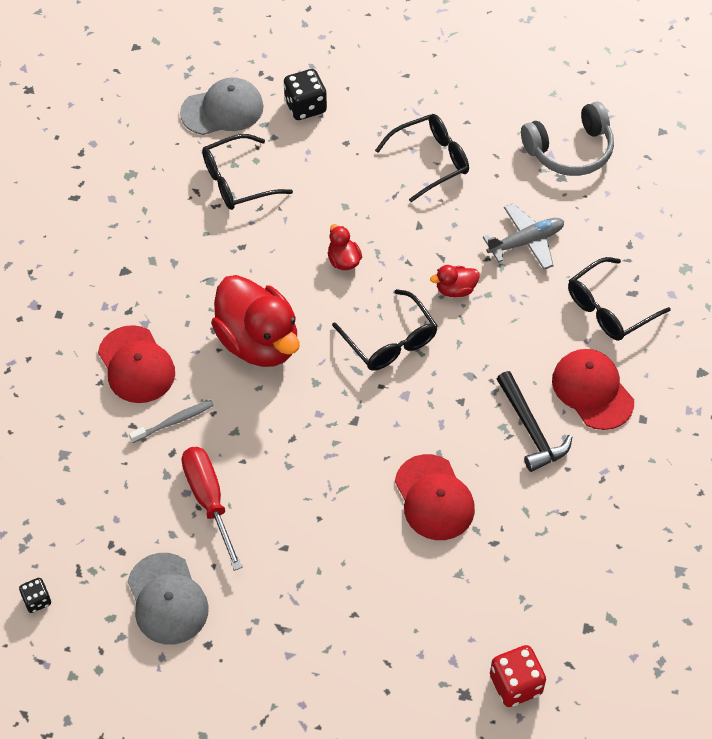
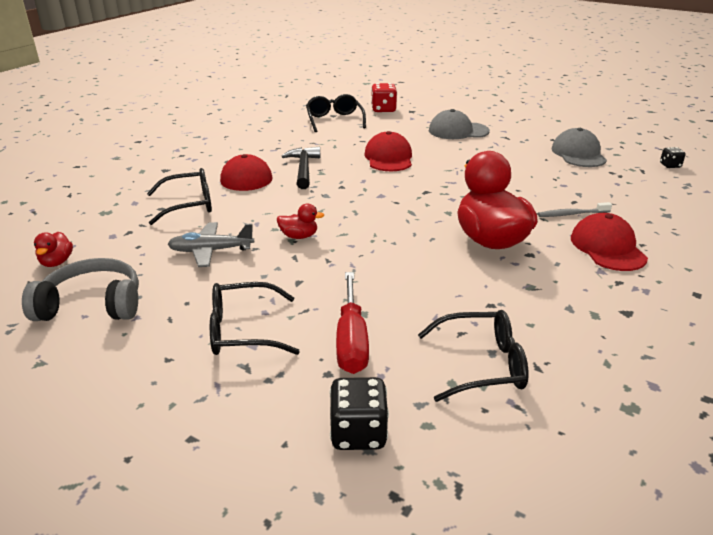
camera: 160 degrees left, 25 degrees down
(208, 499) = (546, 180): red screwdriver -> red screwdriver (351, 341)
(222, 110) = (484, 463): grey cap -> grey cap (458, 131)
(343, 260) = (388, 273): red duck -> red duck (57, 262)
(390, 341) = (375, 220): black glasses -> black glasses (334, 120)

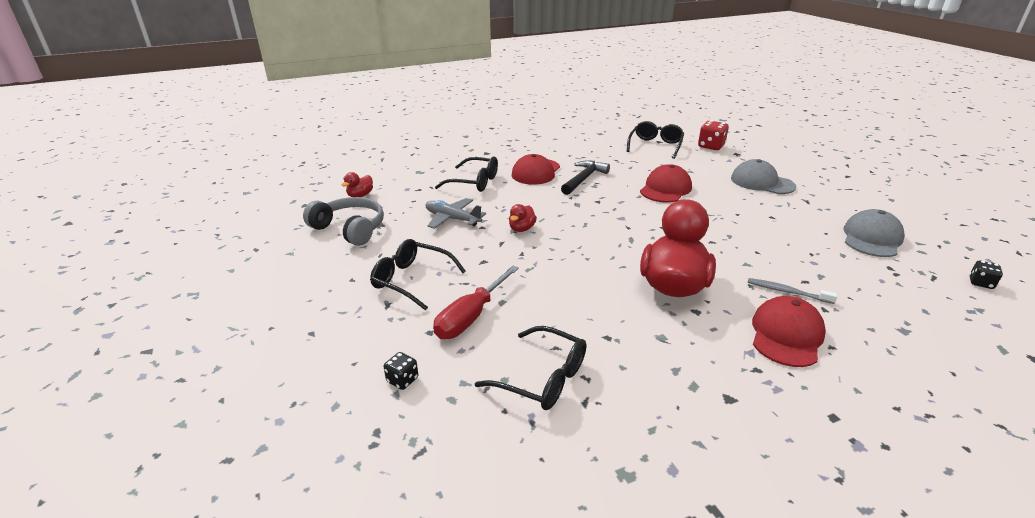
camera: 35 degrees right, 0 degrees up
(299, 236) = (521, 229): red duck -> red duck turned 75 degrees clockwise
(358, 433) = (402, 380): black dice -> black dice, size x0.58

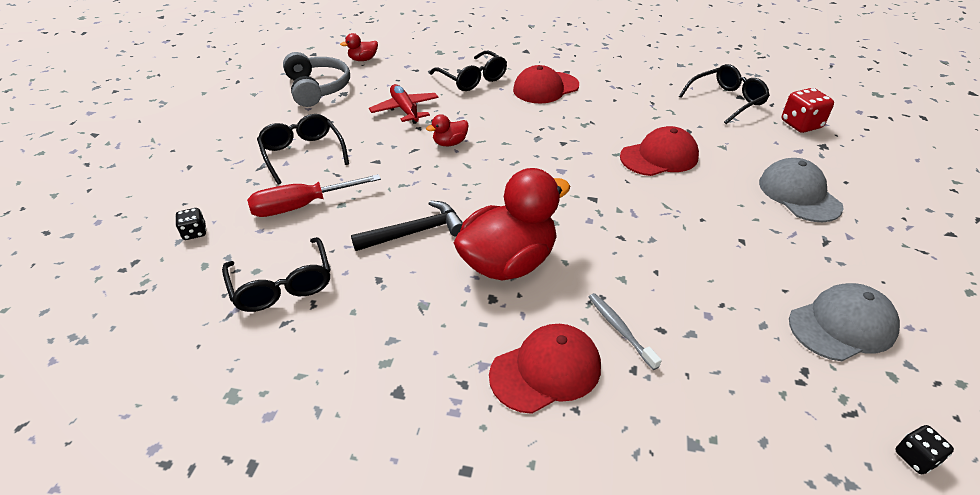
camera: 35 degrees right, 10 degrees up
(452, 219) = (405, 110): grey plane -> red plane
(584, 179) = (584, 113): black hammer -> black hammer (415, 232)

